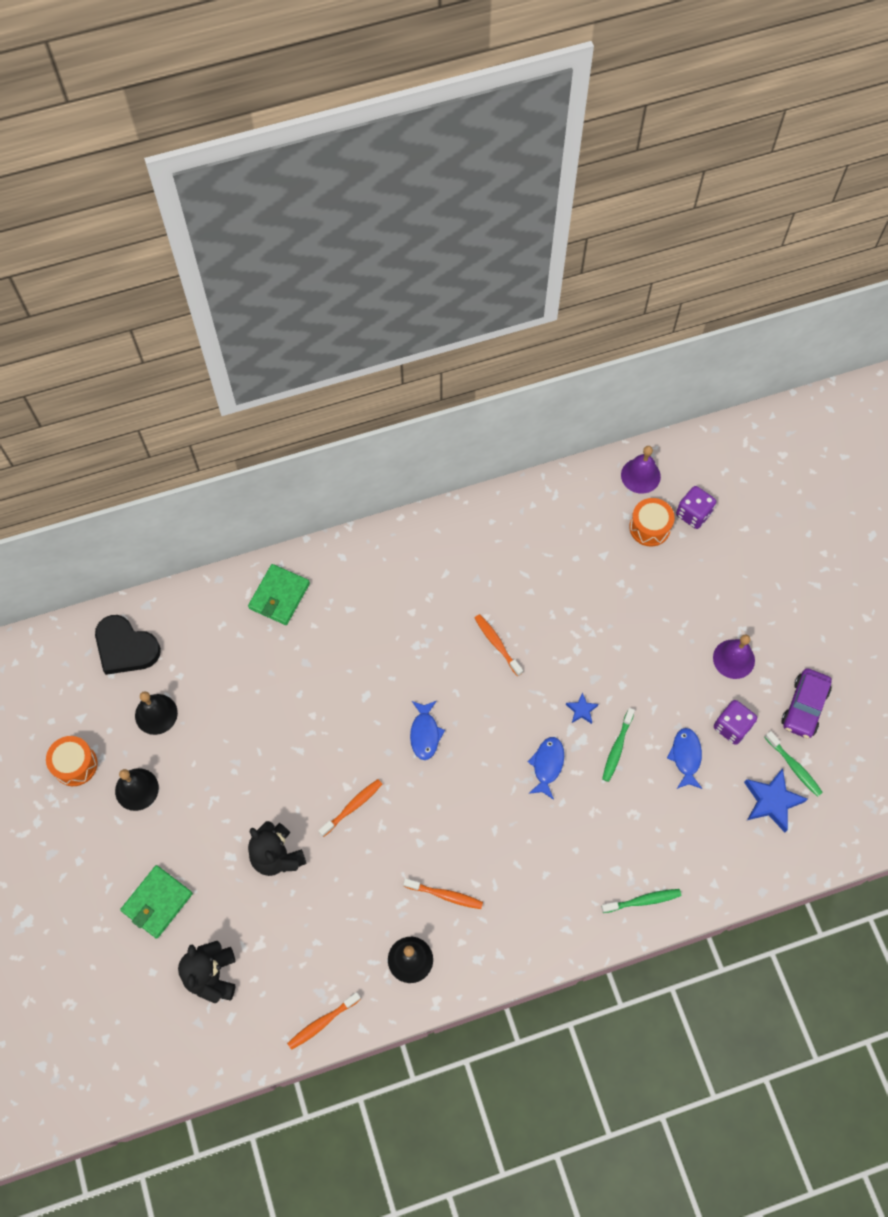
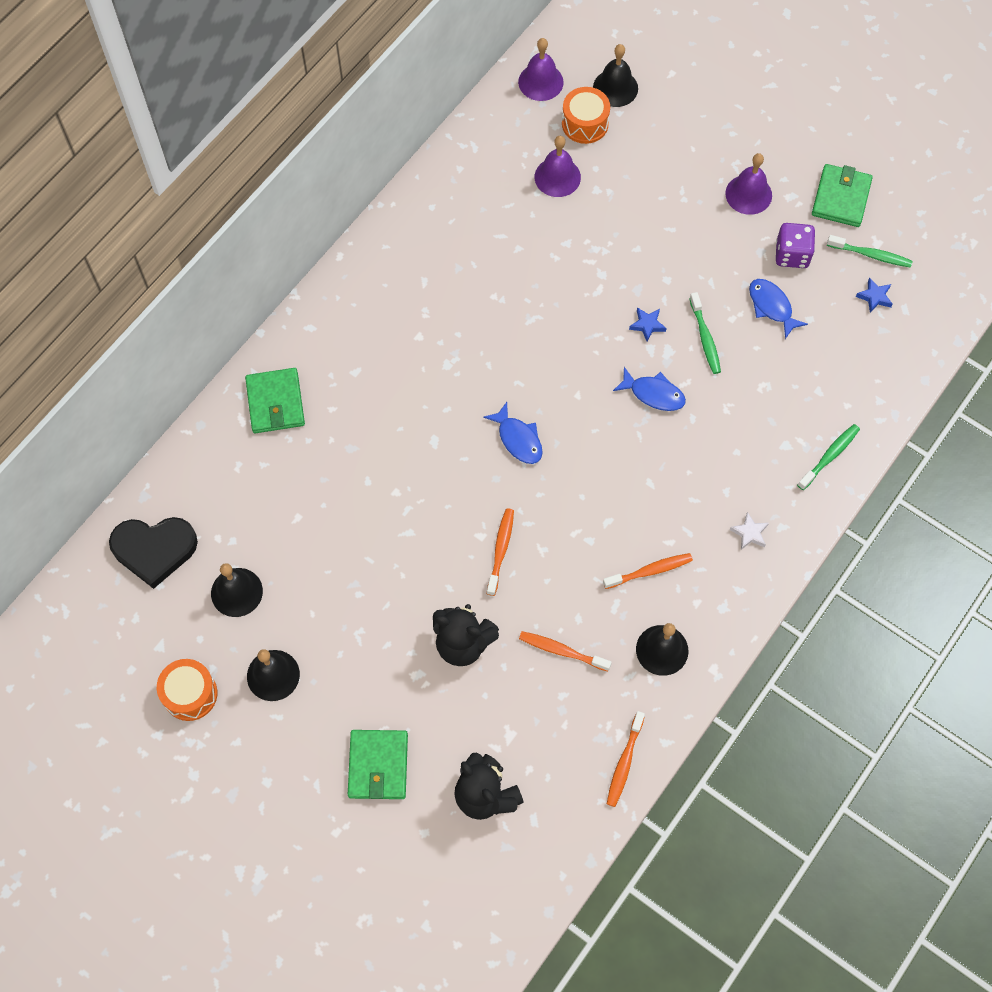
camera: 35 degrees left, 0 degrees up
(497, 644) = (523, 315): orange toothbrush -> orange toothbrush (562, 651)
(539, 917) = (749, 533): none -> white star
(547, 765) = (653, 394): blue fish -> blue fish turned 135 degrees clockwise
(599, 555) = (557, 177): none -> purple bell
(693, 514) = (615, 88): purple dice -> black bell
(772, 801) = (874, 297): blue star -> blue star, size x0.53
(804, 707) = (841, 198): purple car -> green wallet

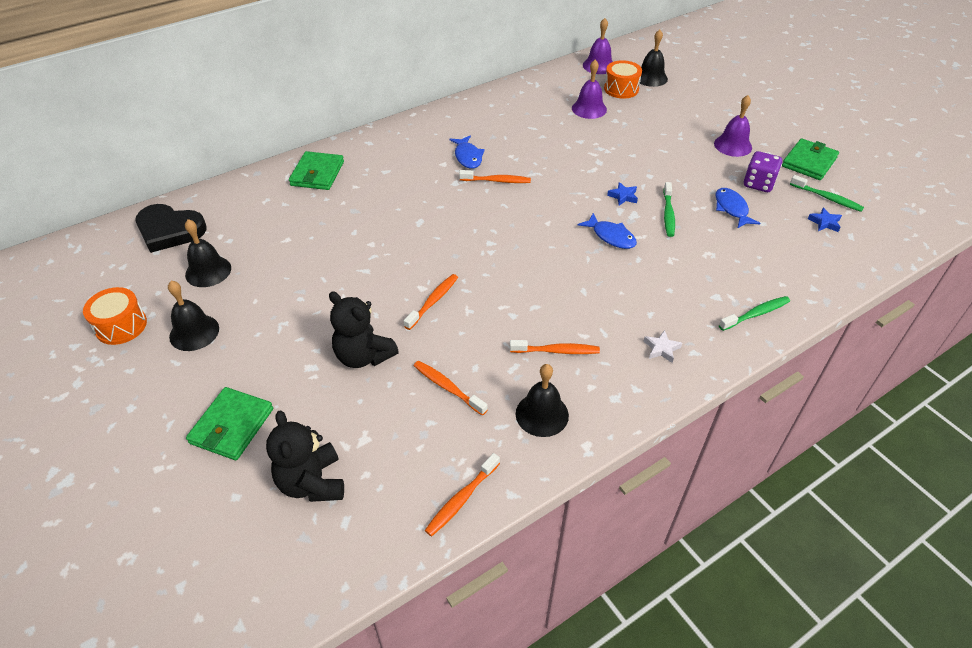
camera: 20 degrees right, 20 degrees down
(494, 345) = (497, 181): none -> orange toothbrush
(518, 439) = (486, 236): blue fish -> blue fish (468, 157)

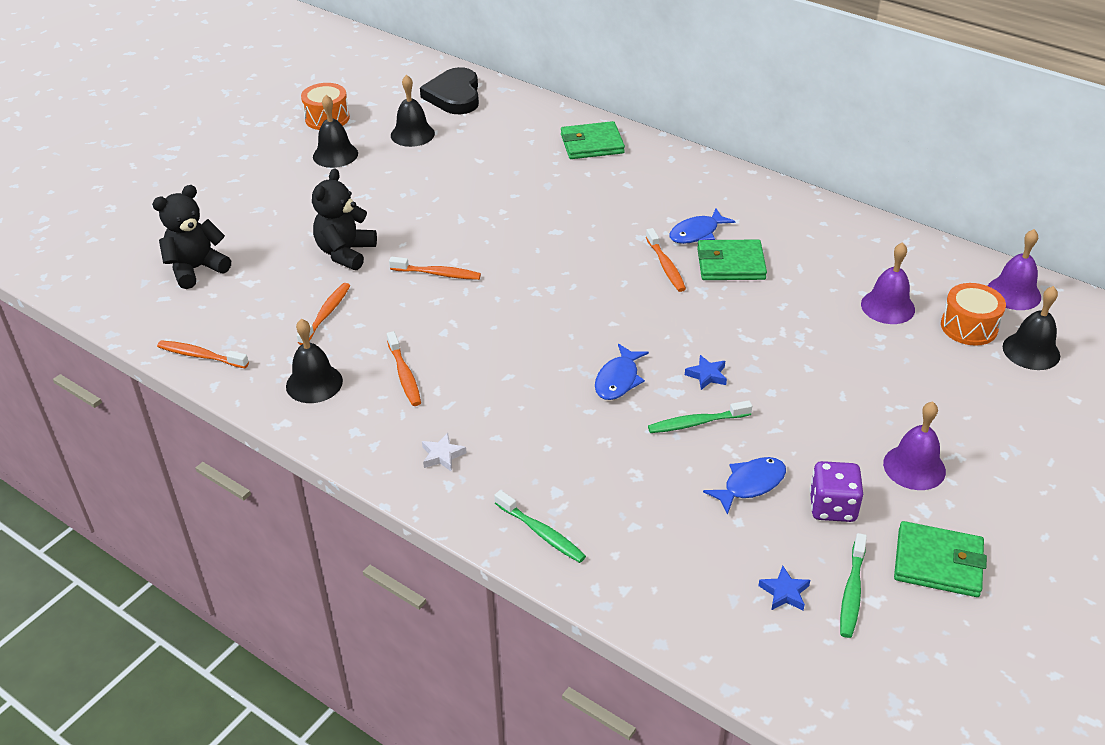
camera: 70 degrees right, 5 degrees down
(232, 426) = (241, 210): green wallet -> green wallet (730, 264)

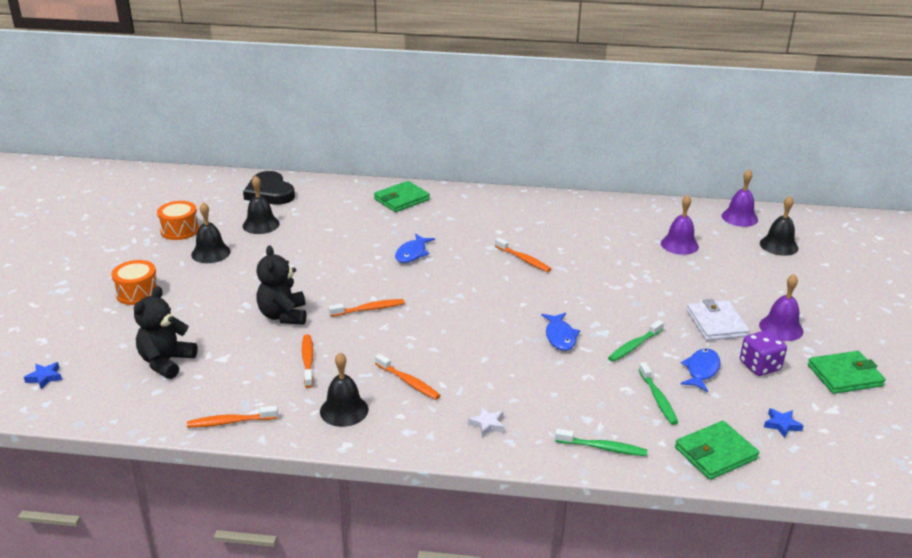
camera: 30 degrees left, 10 degrees down
(697, 233) = (524, 235): blue fish -> blue fish (412, 253)
(707, 375) = (613, 316): blue star -> blue star (45, 377)
(730, 264) = (563, 247): green wallet -> green wallet (715, 453)
(831, 430) = (716, 323): none -> white wallet
(852, 592) = (817, 410): green toothbrush -> green toothbrush (658, 399)
(969, 327) = (734, 242): orange drum -> orange drum (138, 293)

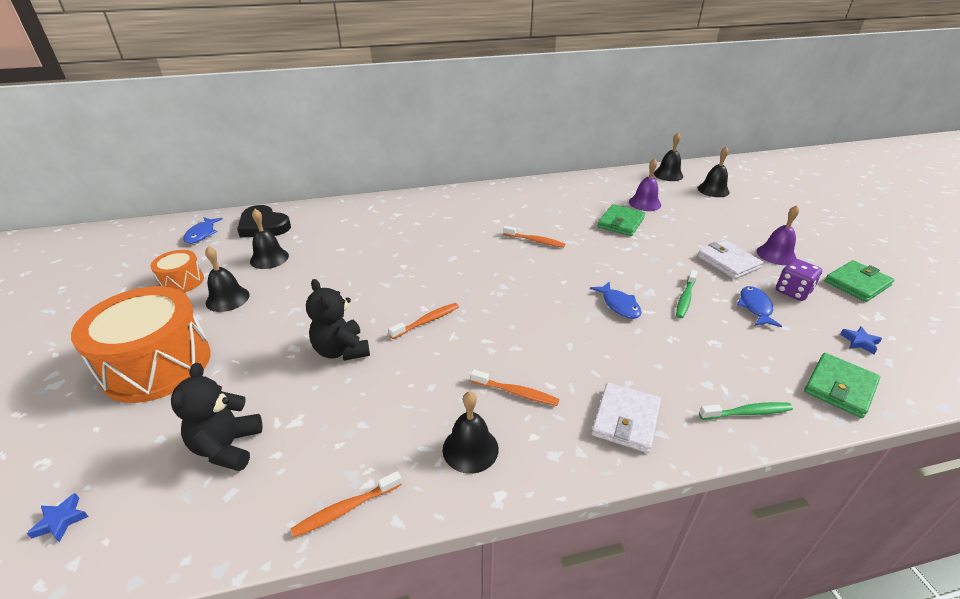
camera: 20 degrees left, 5 degrees up
(138, 293) = (157, 365): orange drum -> orange drum, size x2.03
(308, 361) = (396, 397): orange toothbrush -> none
(401, 199) = (394, 209): green wallet -> green wallet (621, 223)
(412, 253) = (434, 256): blue fish -> blue fish (202, 234)
(487, 424) = (625, 419): white star -> white wallet
(658, 399) = (747, 345): green toothbrush -> none
(739, 217) = (668, 175): purple bell -> black bell

